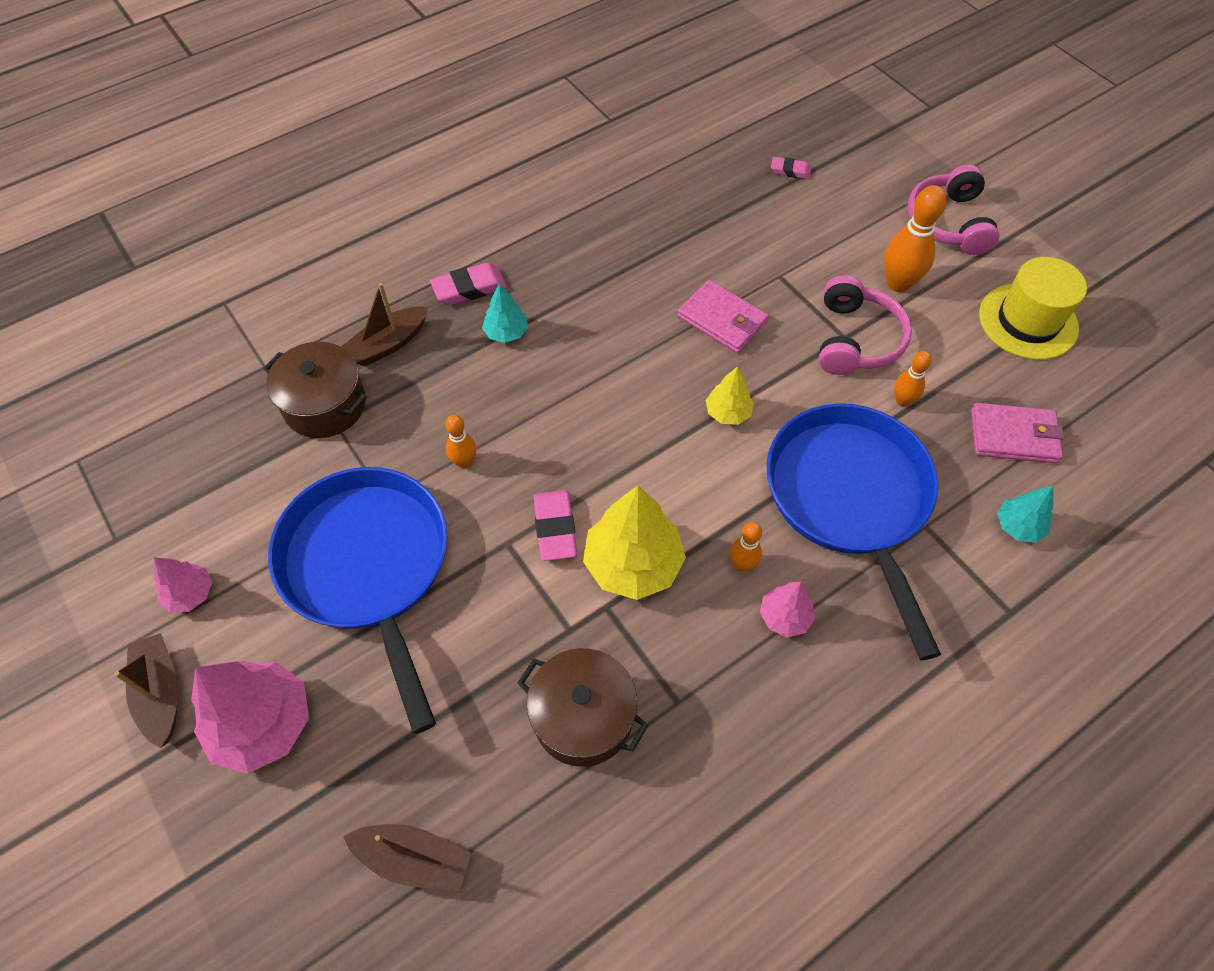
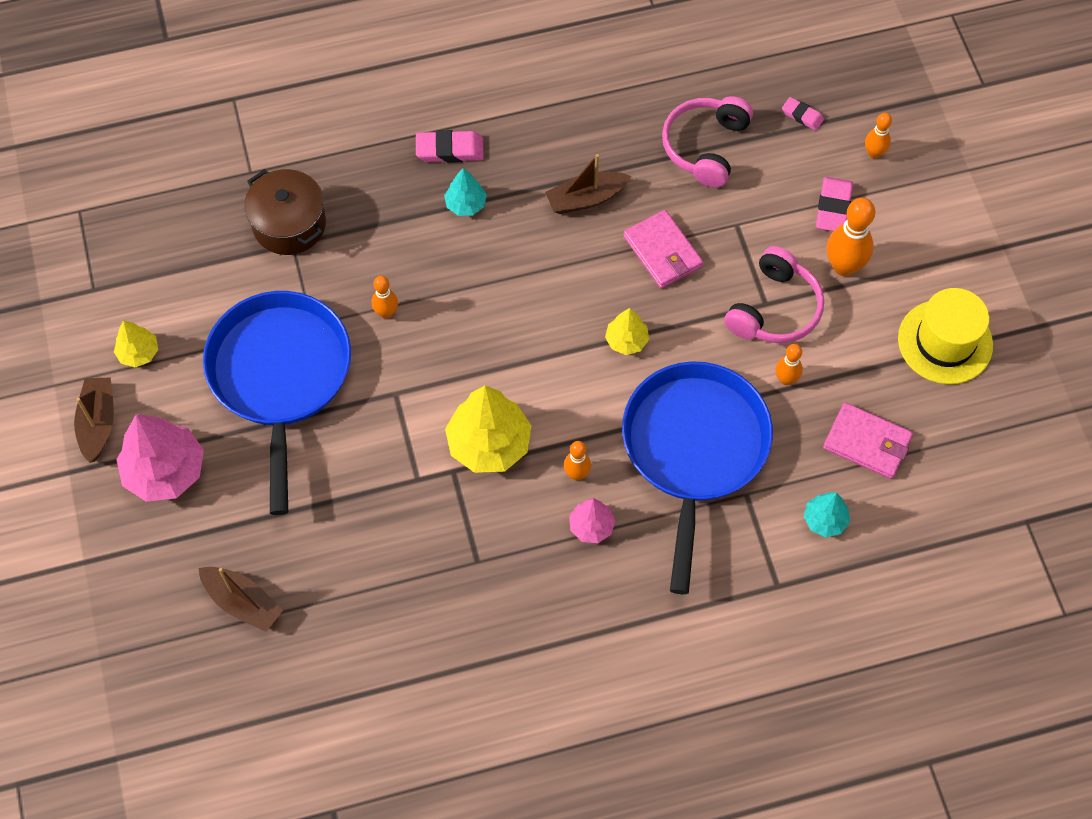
camera: 20 degrees right, 5 degrees up
(190, 594) = (138, 353): pink tree -> yellow tree
(389, 344) = (361, 183): brown boat -> brown boat (586, 199)
(555, 528) = (438, 393): pink eraser -> pink eraser (833, 208)
(583, 717) = (401, 547): brown pot -> none
(870, 183) = (874, 153): none -> orange bowling pin
(948, 222) = (927, 218): pink headphones -> pink headphones (705, 146)

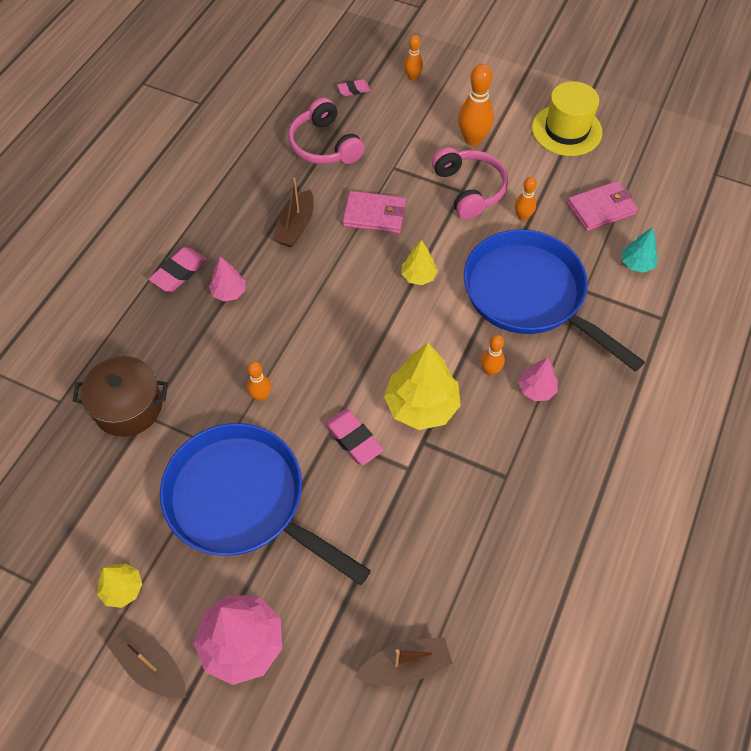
camera: 50 degrees left, 5 degrees down
(466, 204) = (229, 292): turquoise tree -> pink tree
(833, 208) = (429, 118): pink eraser -> pink eraser (353, 439)

